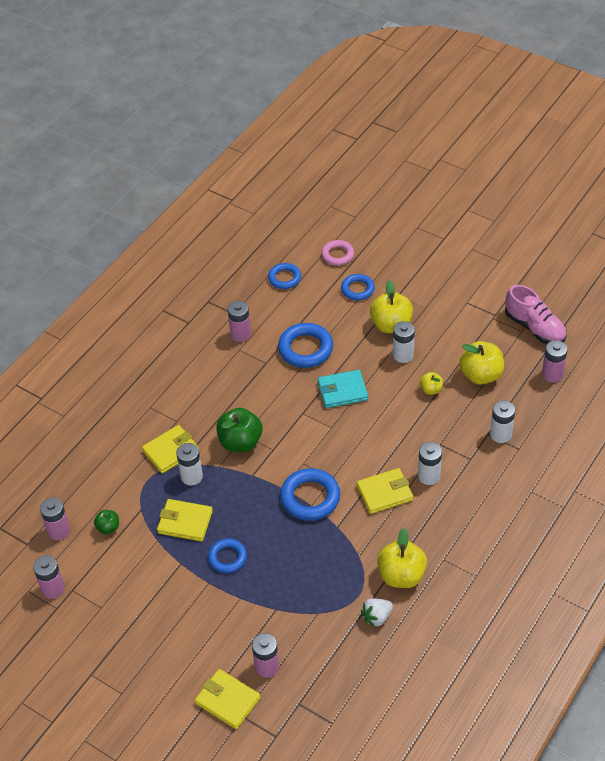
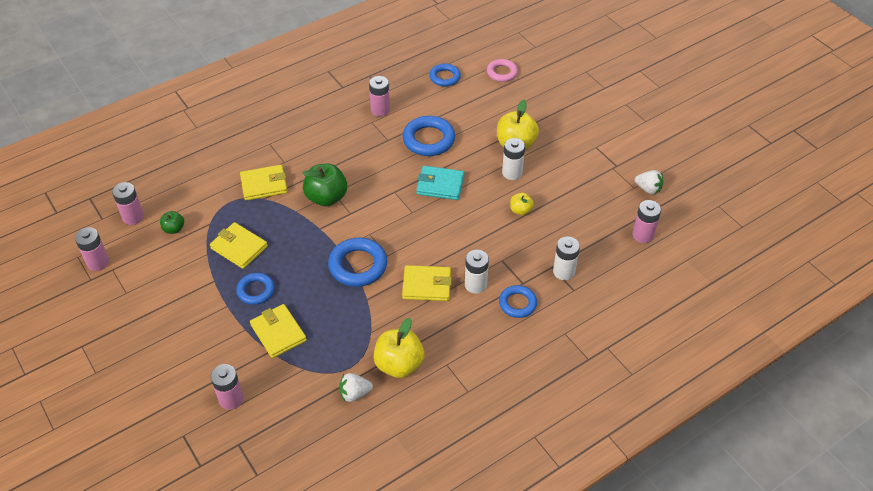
camera: 20 degrees right, 0 degrees up
(191, 476) = (268, 211): white battery -> none
(227, 700) = (179, 416): yellow wallet -> yellow wallet (278, 333)
(357, 289) = (503, 106): blue ring -> blue ring (517, 303)
(481, 375) = (574, 213): yellow apple -> none
(534, 327) = (648, 189): pink shoe -> white strawberry

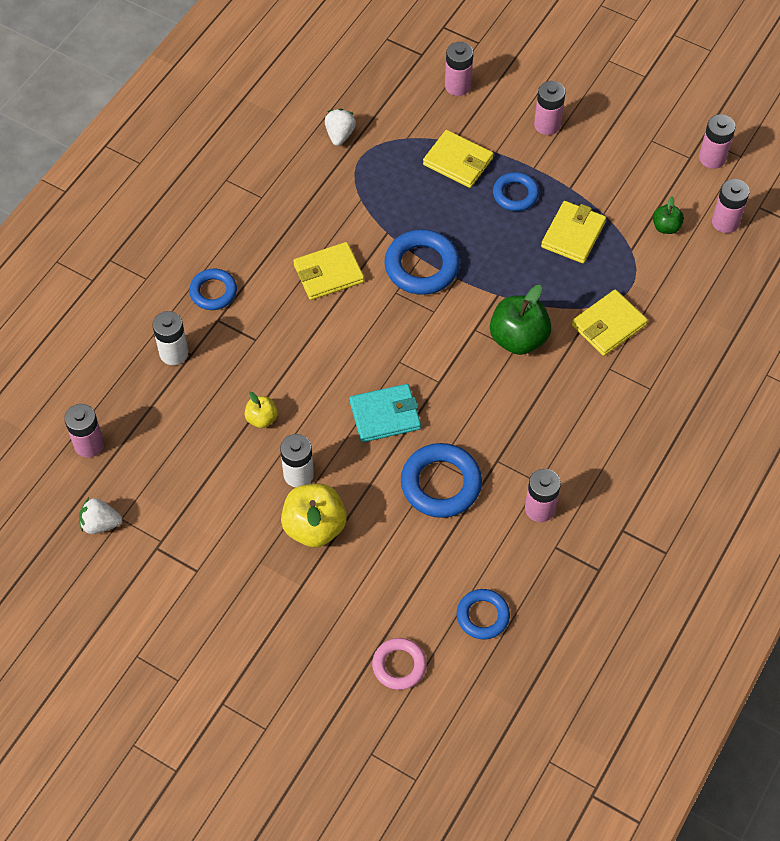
camera: 155 degrees right, 10 degrees up
(189, 335) = (547, 125): none -> pink battery
(239, 247) = (573, 234): yellow wallet -> yellow wallet turned 75 degrees counterclockwise
(355, 393) = (340, 135): white strawberry -> white strawberry turned 45 degrees counterclockwise
(399, 364) = (311, 178): yellow apple -> none
(475, 285) = (272, 296): white battery -> none

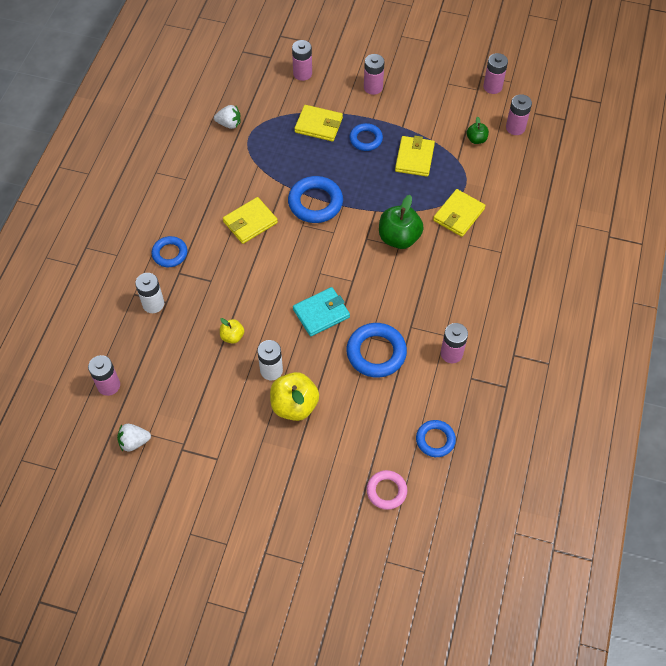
camera: 15 degrees left, 0 degrees up
(340, 135) = (229, 124): white strawberry -> white strawberry turned 105 degrees clockwise

